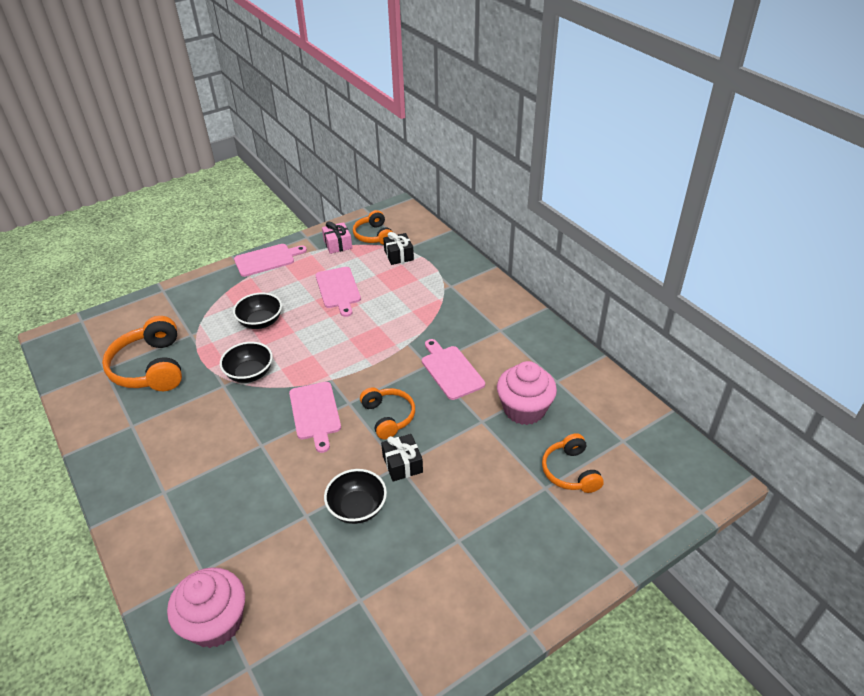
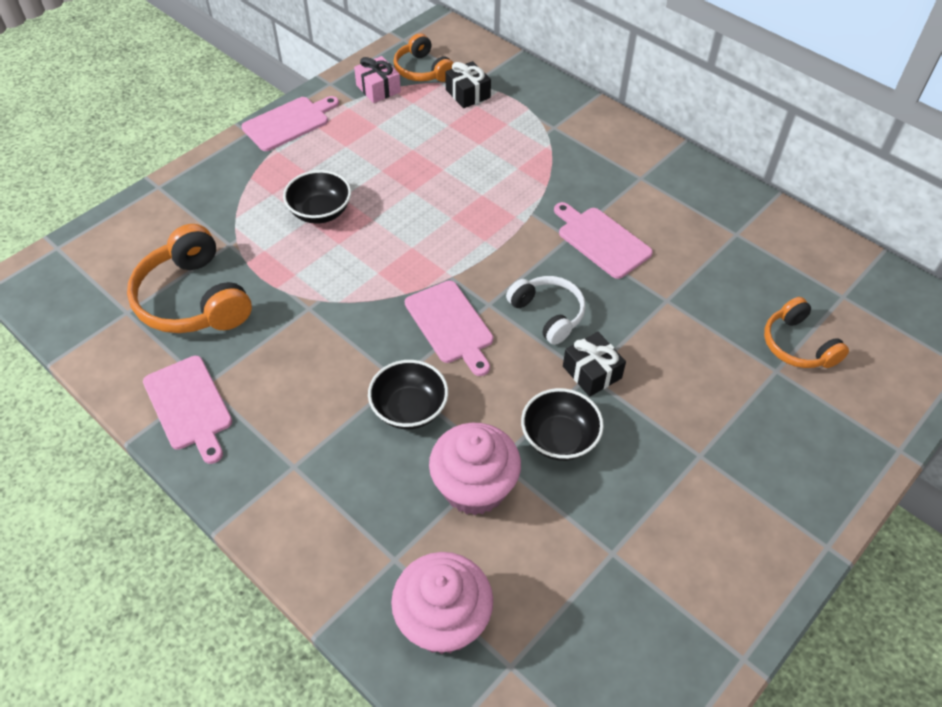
camera: 15 degrees left, 10 degrees up
(250, 373) = (338, 286): black bowl -> black bowl (409, 409)
(338, 289) = (407, 152): pink cutting board -> pink cutting board (189, 406)
(388, 417) = (548, 314): orange headphones -> white headphones
(524, 409) = (712, 276): pink cupcake -> pink cupcake (474, 487)

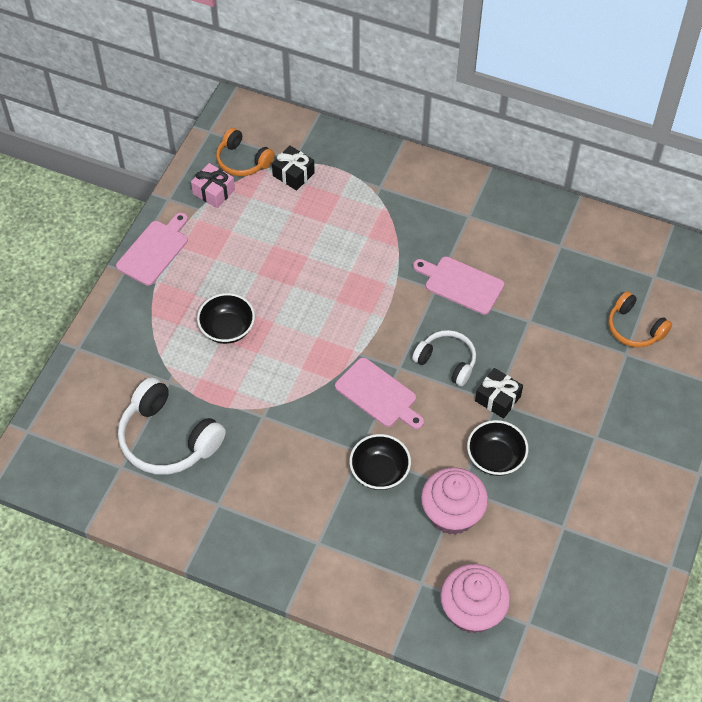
camera: 20 degrees left, 5 degrees up
(189, 406) = (216, 525): pink cutting board -> none
(194, 299) = (168, 438): orange headphones -> white headphones

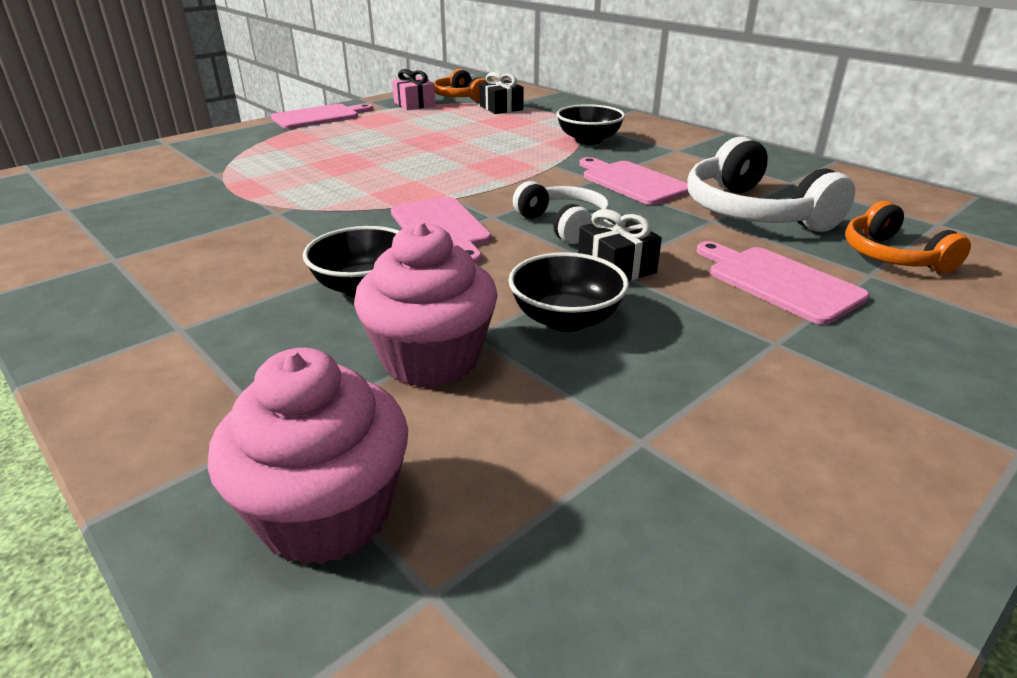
camera: 25 degrees right, 25 degrees down
(168, 438) = (149, 203): white headphones -> white headphones (754, 212)
(227, 329) = (324, 159): black bowl -> black bowl (588, 140)
(584, 381) = (779, 282): none -> pink cutting board

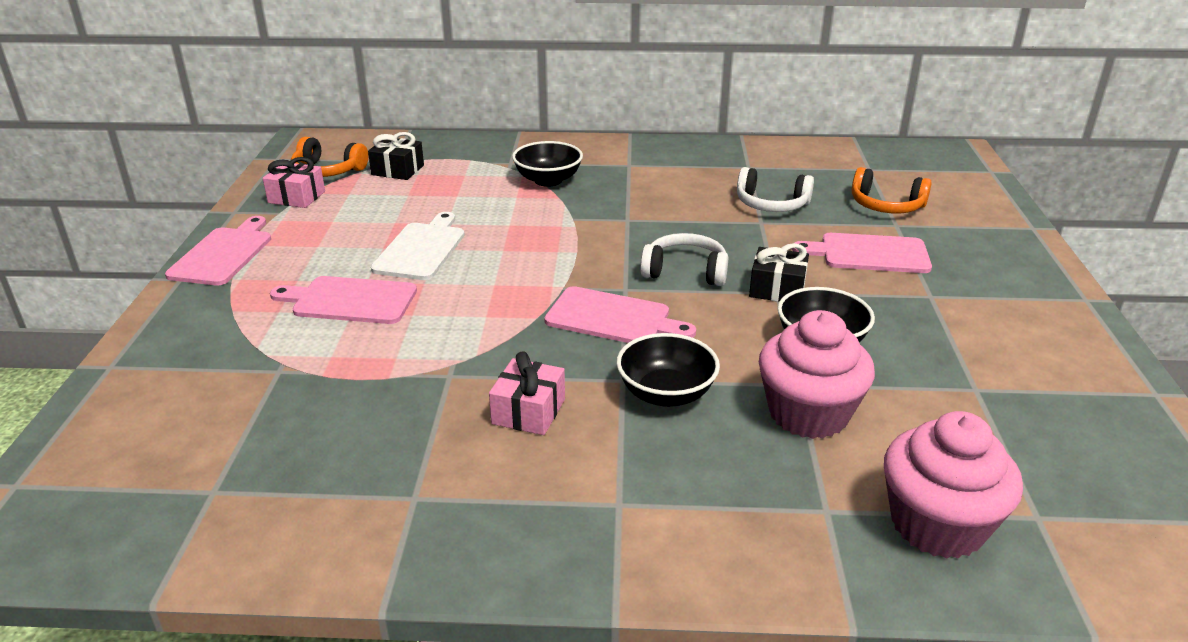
camera: 45 degrees left, 0 degrees up
(266, 251) = (528, 411): none -> pink gift
(418, 148) = (421, 249): none -> white cutting board
(632, 182) = (656, 210): pink cutting board -> pink cutting board (350, 300)
(754, 212) = (771, 204): white headphones -> white headphones, size x0.62

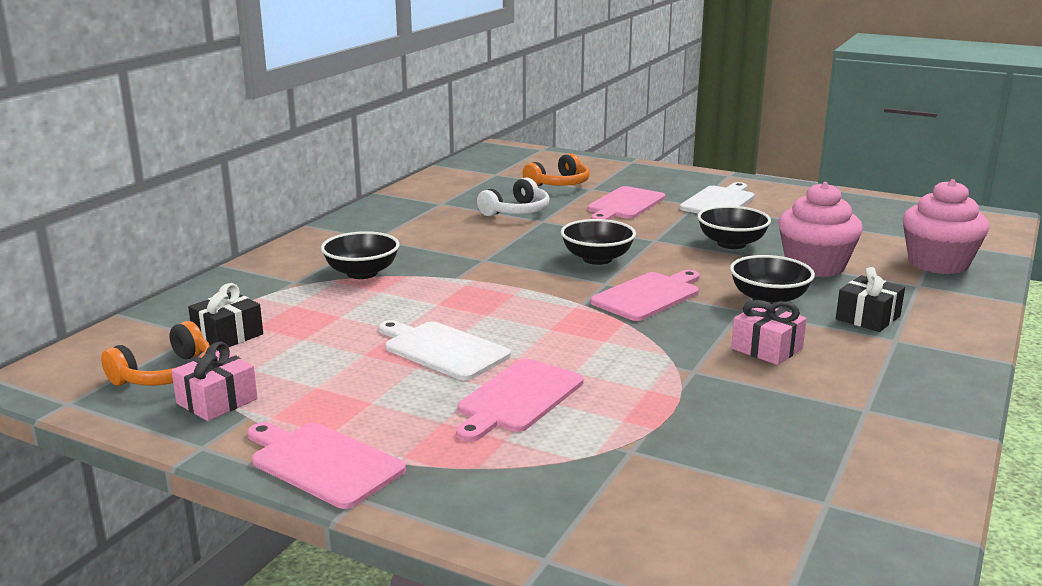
camera: 65 degrees left, 10 degrees down
(685, 272) = (597, 259): white headphones -> black bowl
(777, 289) = (650, 239): black gift -> black gift (868, 318)
(964, 309) = (719, 201): none -> white cutting board

